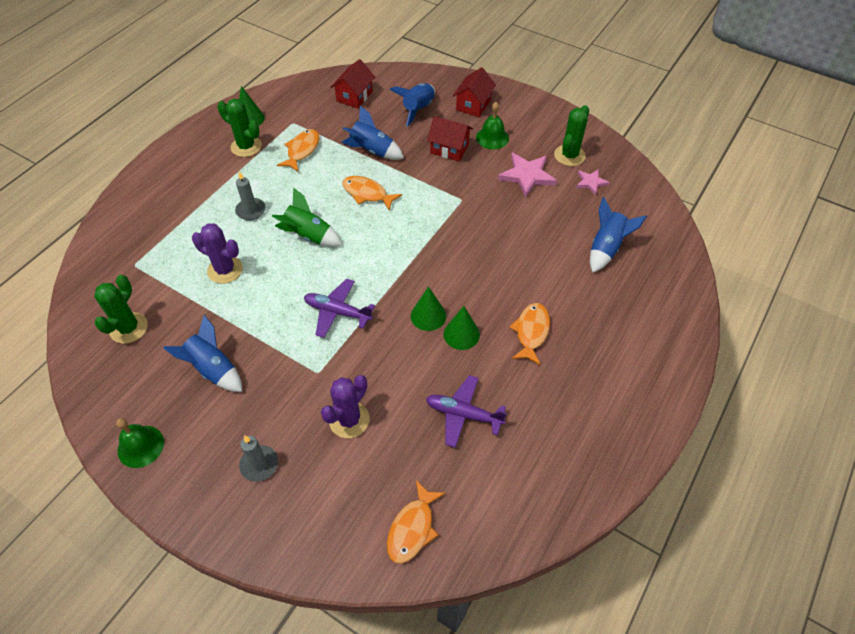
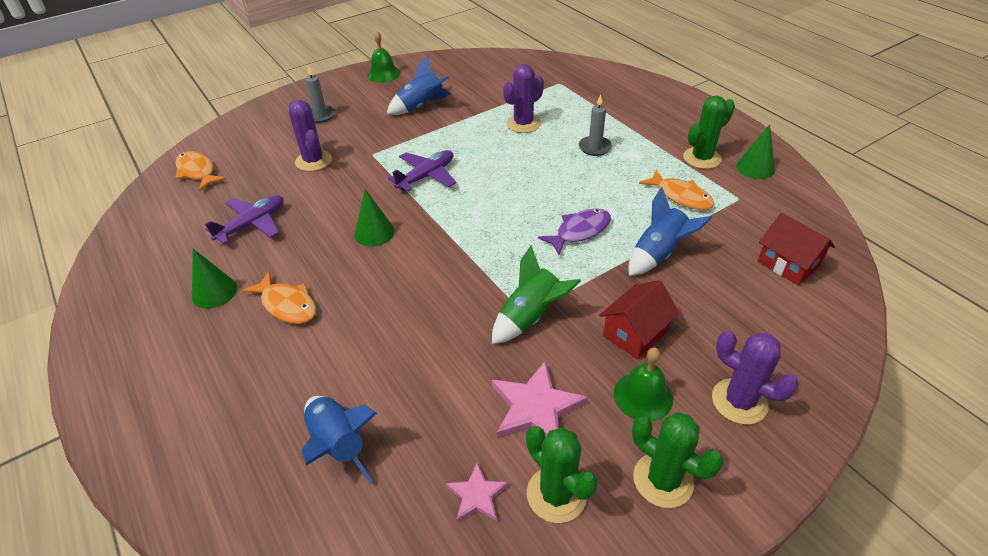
camera: 115 degrees right, 10 degrees down
(129, 328) = (492, 76): green cactus -> green cactus (663, 480)
(308, 236) = (537, 177): green rocket -> green rocket (530, 317)
(367, 193) = (580, 231): orange fish -> purple fish
(418, 109) = (741, 325): blue rocket -> none
(461, 334) = (333, 249): green cone -> green cone (214, 292)
(473, 105) = (739, 401): red house -> purple cactus

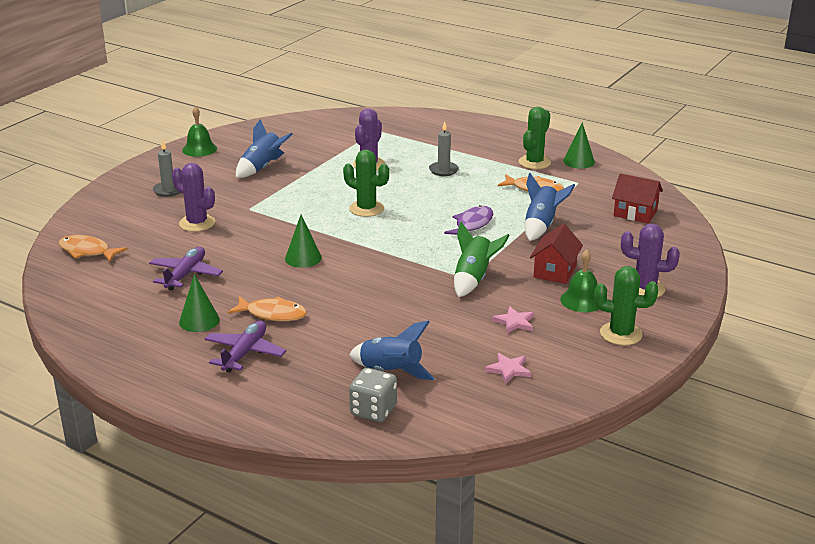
camera: 25 degrees left, 15 degrees down
(273, 508) = (373, 410): none -> grey dice
(426, 176) = (314, 214): purple plane -> purple plane (245, 353)
(535, 408) = (514, 322): pink star -> pink star, size x0.58
(556, 494) = (559, 356): green cactus -> green cactus (366, 209)

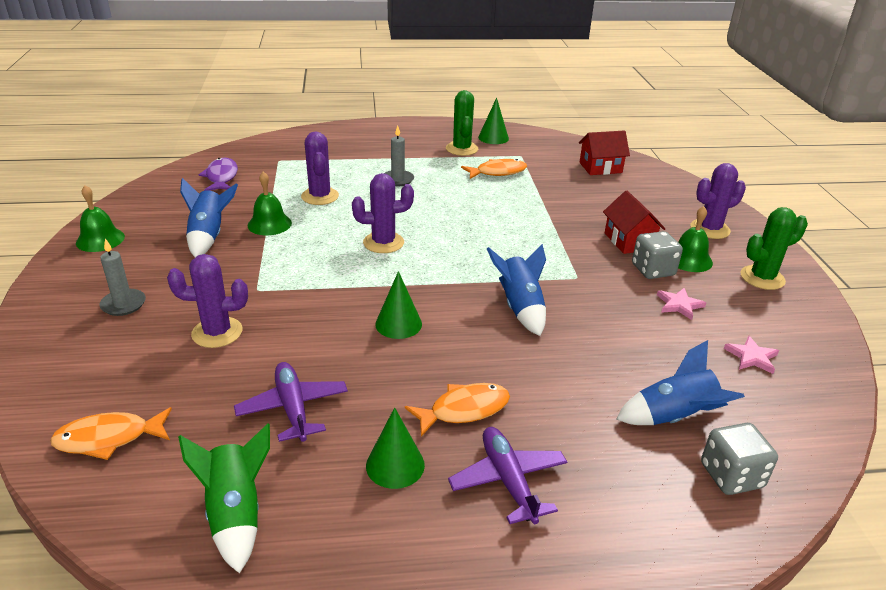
camera: 40 degrees left, 5 degrees up
(310, 172) = (269, 224): none -> green bell
(366, 209) = (383, 243): green cactus -> purple cactus
(472, 224) = (500, 223): purple fish -> purple fish (221, 177)
(473, 279) = (583, 276): green rocket -> green rocket (236, 514)
(537, 295) = (653, 270): none -> grey dice
(541, 226) = (554, 203): blue rocket -> blue rocket (520, 308)

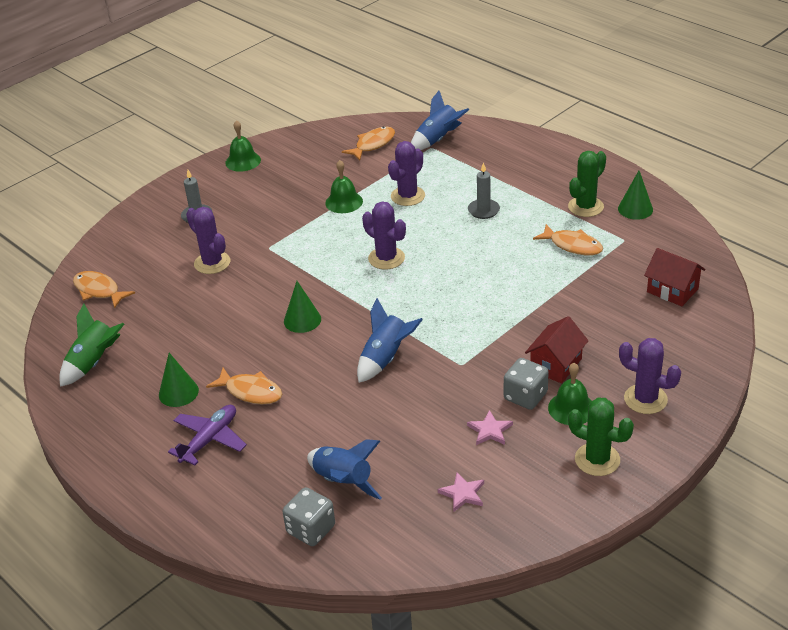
camera: 55 degrees right, 5 degrees up
(209, 236) = (298, 192): blue rocket -> blue rocket (438, 140)
(221, 177) = (373, 144): purple fish -> orange fish
(293, 408) = (182, 331): purple plane -> none

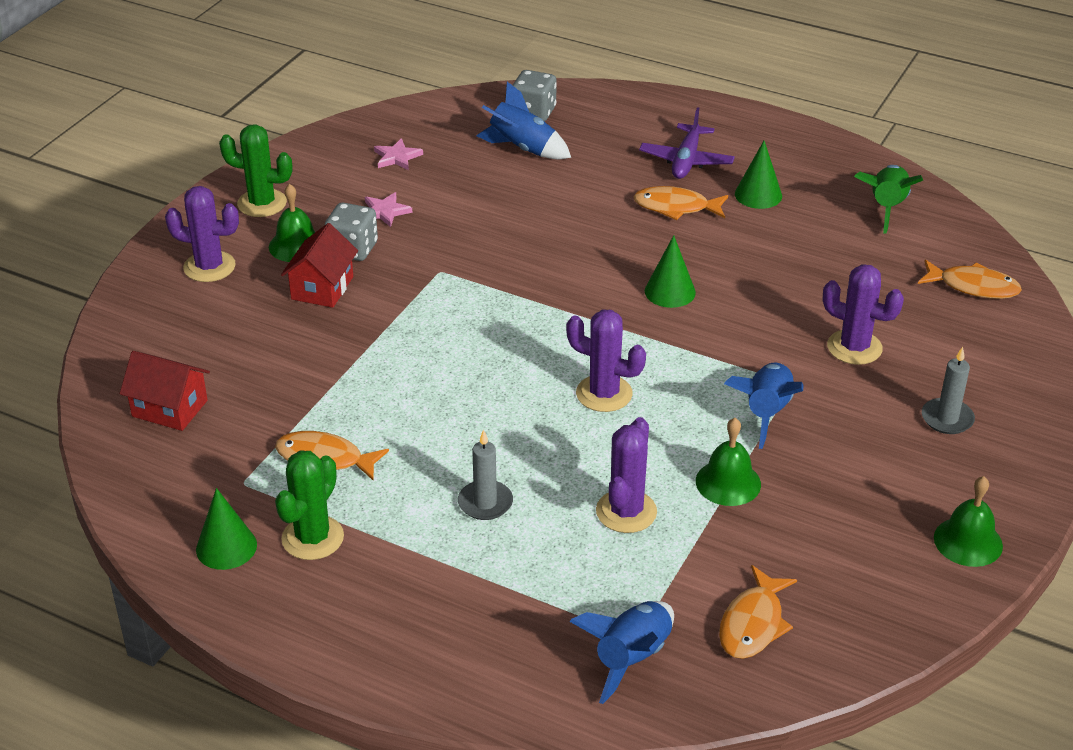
camera: 160 degrees right, 0 degrees up
(385, 358) = (537, 263): blue rocket -> blue rocket (766, 413)

